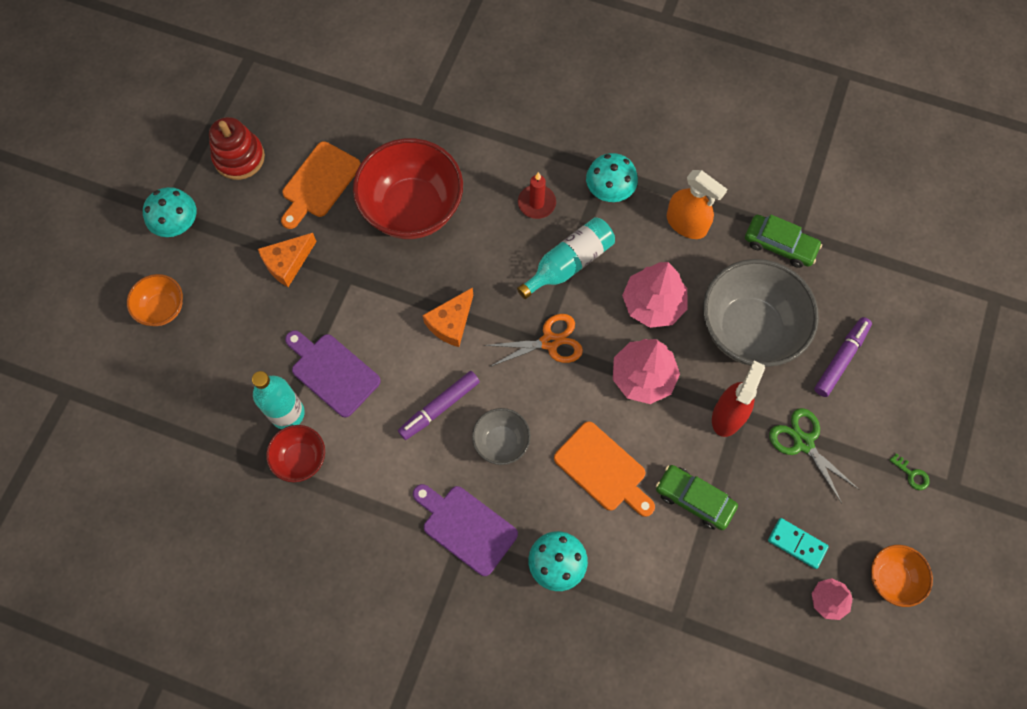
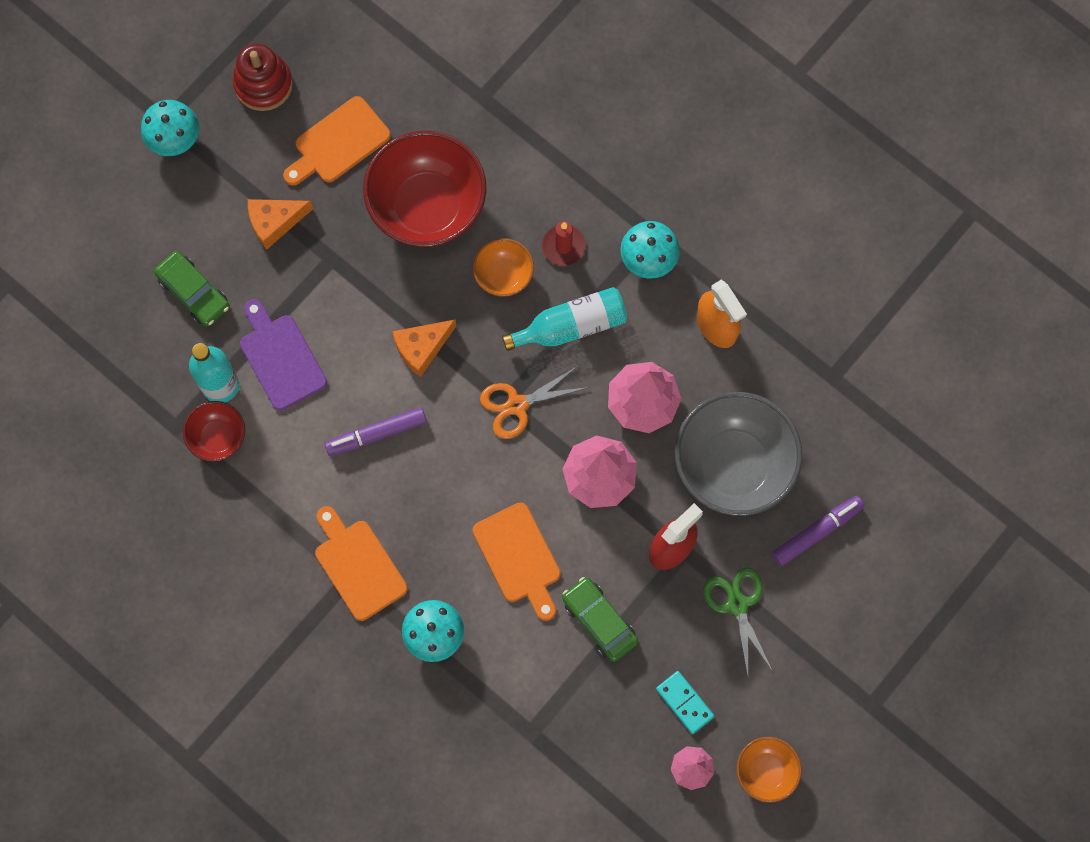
camera: 20 degrees right, 5 degrees up
(162, 308) = (130, 228): orange bowl -> orange bowl (503, 275)
(466, 527) = (358, 565): purple cutting board -> orange cutting board
(501, 442) = (426, 492): grey bowl -> none
(550, 342) = (517, 405): orange scissors -> orange scissors turned 150 degrees clockwise
(780, 245) = (808, 385): green car -> green car (194, 292)
(912, 474) = (835, 677): green key -> none

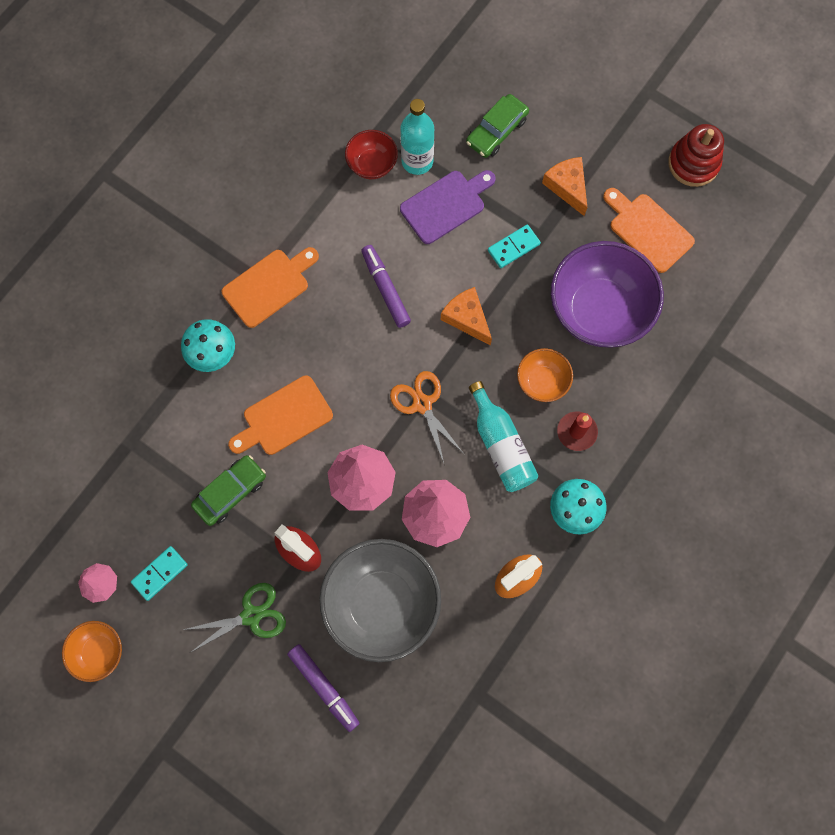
camera: 85 degrees right, 0 degrees up
(174, 139) = (632, 100): turquoise mushroom -> none
(342, 289) = (513, 247): none -> turquoise domino
(427, 207) = (598, 310): red bowl -> purple bowl

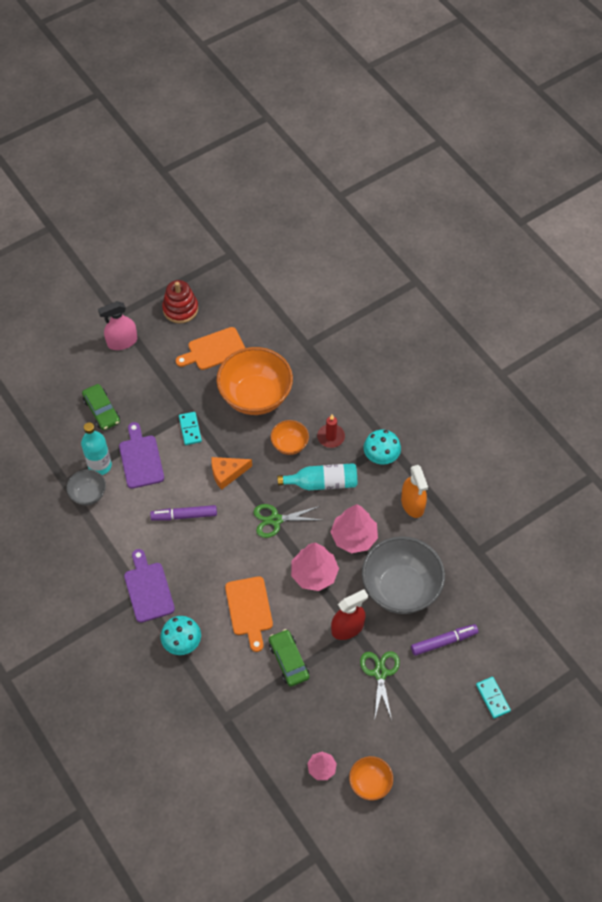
camera: 70 degrees left, 15 degrees down
(160, 573) = (329, 725): turquoise domino -> turquoise domino (492, 698)
(269, 286) = (148, 589): orange cutting board -> purple cutting board
(372, 164) = (88, 494): red bowl -> grey bowl
(422, 404) = (275, 520): orange scissors -> green scissors
(567, 187) = (162, 384): orange cheese -> none
(598, 310) = (255, 396): purple bowl -> orange bowl
(609, 113) = (122, 342): none -> pink spray bottle

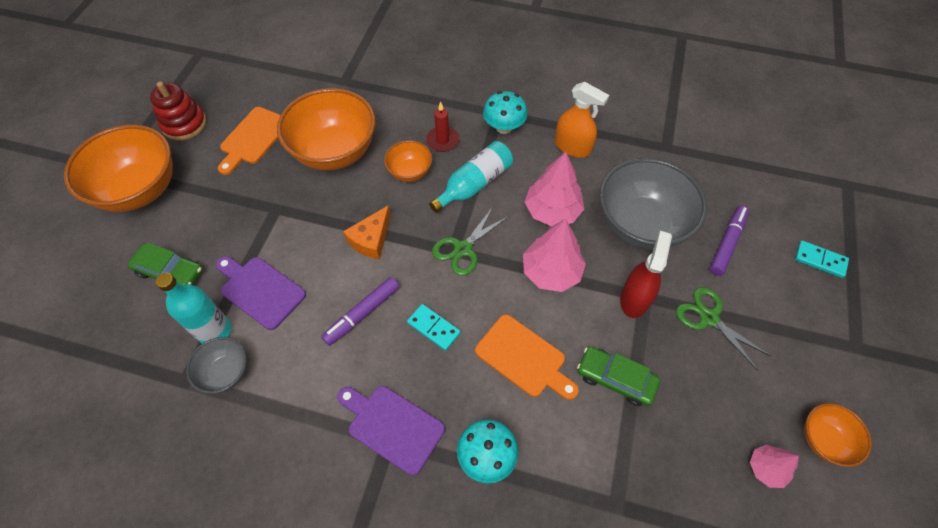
camera: 40 degrees left, 0 degrees up
(122, 342) = (140, 190): pink spray bottle -> orange bowl
(190, 429) = (292, 224): turquoise domino -> turquoise domino (433, 328)

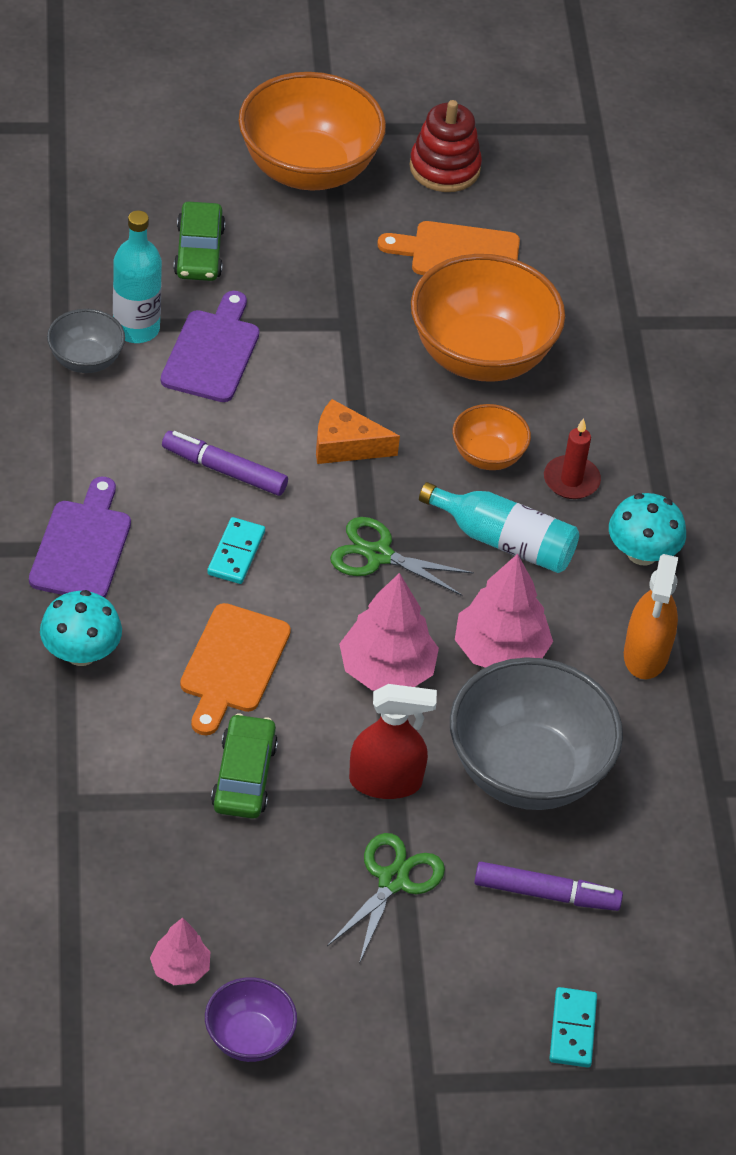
camera: 65 degrees right, 10 degrees down
(823, 440) = (249, 1038): orange bowl -> purple bowl

